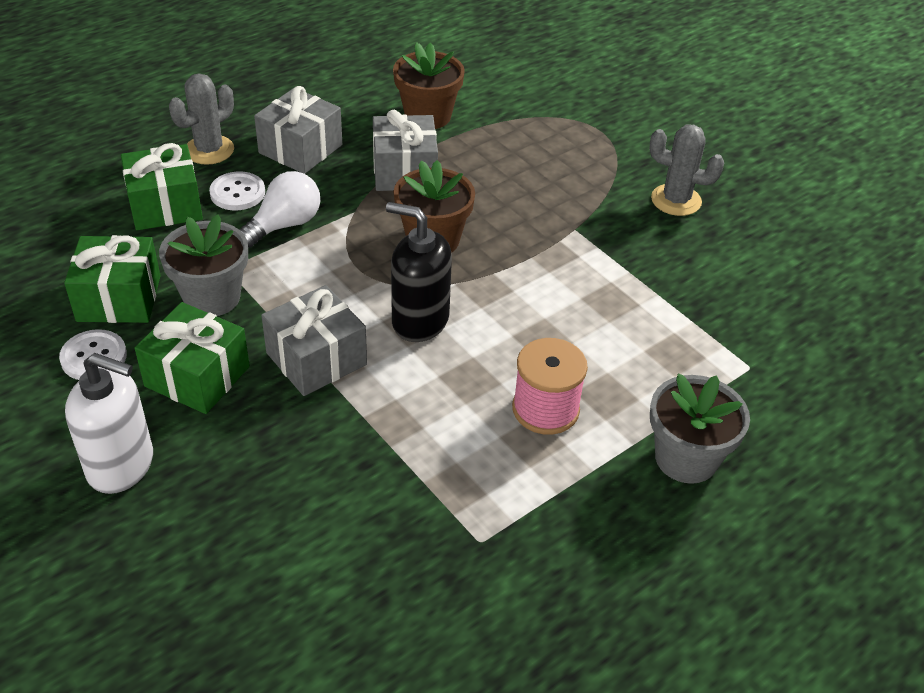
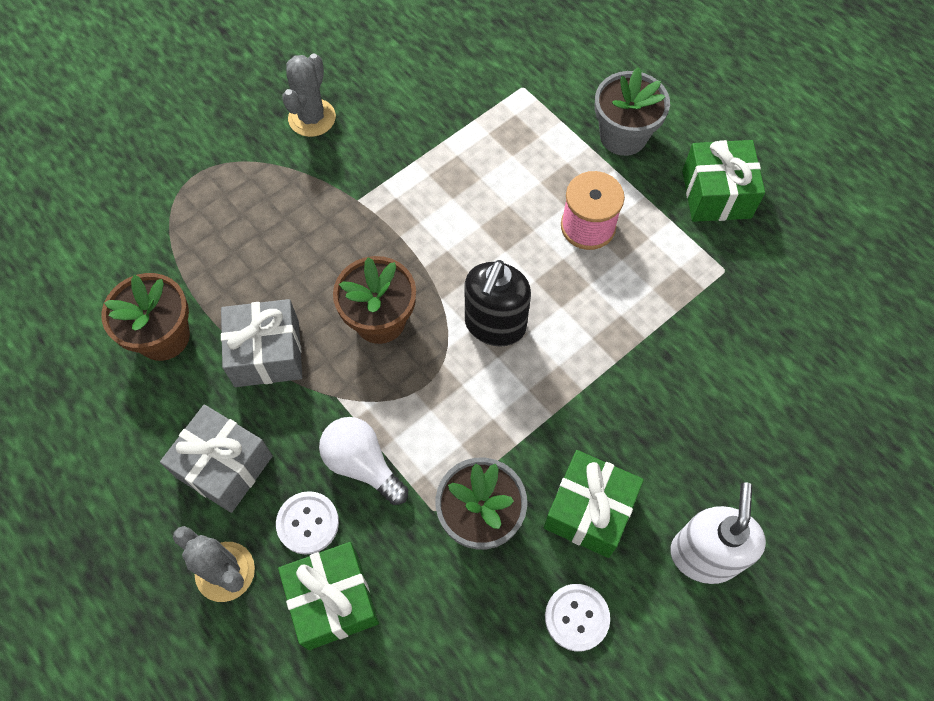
camera: 90 degrees left, 20 degrees up
(119, 298) = (490, 614): green gift -> green gift (716, 194)
(316, 359) = (553, 408): grey gift -> none

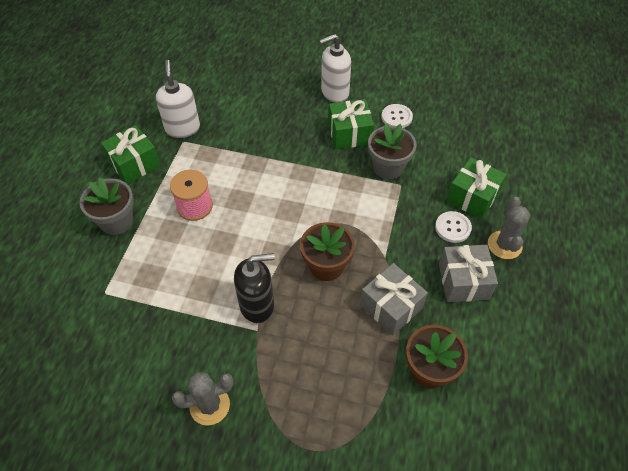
camera: 125 degrees left, 10 degrees down
(362, 464) = (407, 224): white light bulb -> none
(495, 325) = (287, 214): black soap dispenser -> black soap dispenser (257, 305)
(755, 282) = (182, 128): none -> white soap dispenser

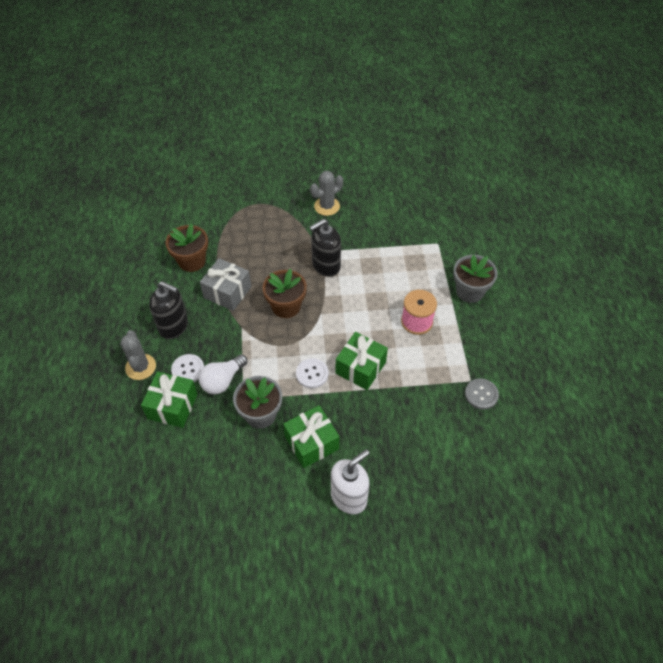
camera: 160 degrees right, 0 degrees up
(134, 164) = (496, 343): green gift -> green gift (360, 368)
(182, 128) = (481, 394): white soap dispenser -> grey button
(396, 117) = (268, 483): white button -> white button (312, 374)
(418, 206) = (222, 381): none -> white light bulb
(463, 281) = (174, 326): grey gift -> black soap dispenser

